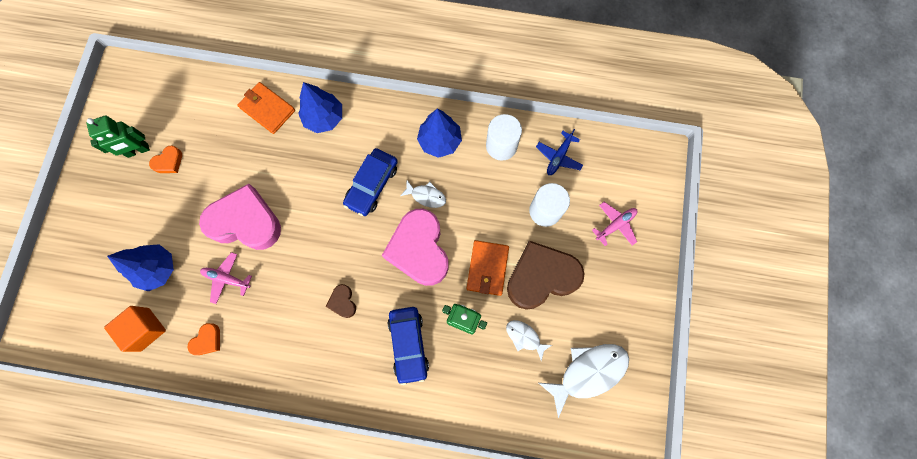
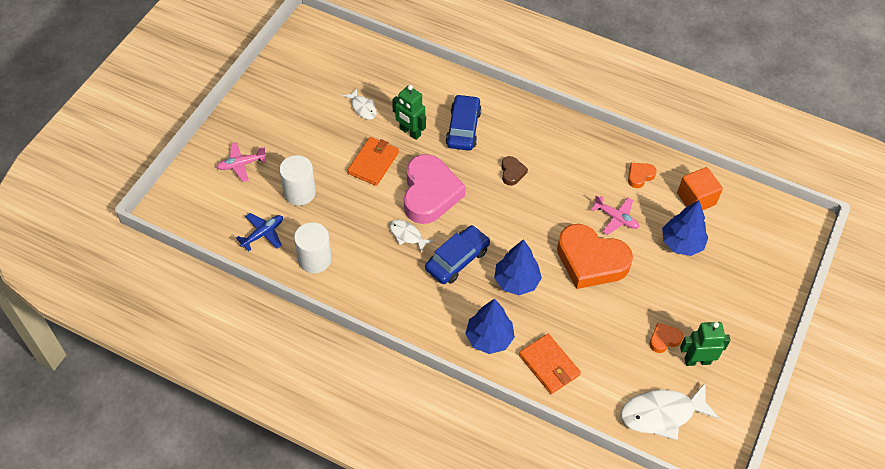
camera: 165 degrees left, 20 degrees down
(245, 222) = (591, 261): pink heart -> orange heart
(439, 141) = (375, 281): blue tree -> blue tree (516, 281)
(541, 277) = (328, 144): brown heart -> none
(588, 372) = (322, 73): white fish -> white fish (662, 414)

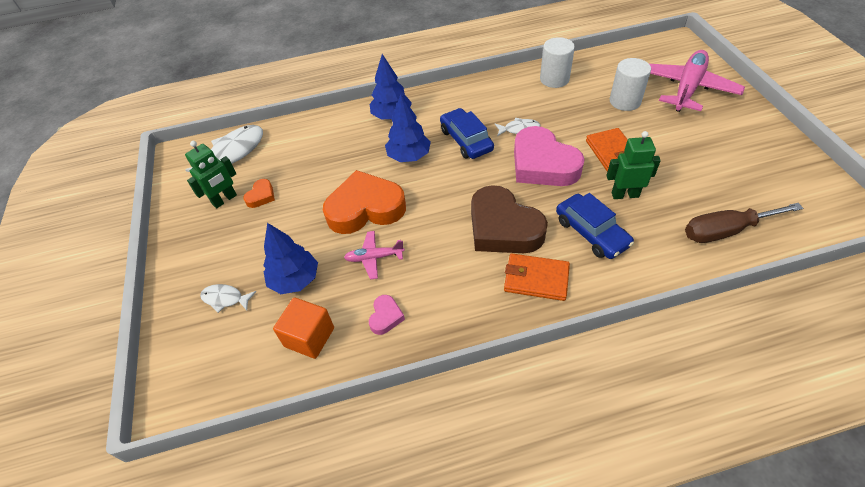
camera: 145 degrees right, 5 degrees down
(241, 164) = (687, 88): pink plane -> pink plane, size x2.04
(263, 234) = (604, 69): blue plane -> none
(362, 108) = (688, 183): white fish -> white fish (225, 299)
(389, 71) = (725, 231): none -> brown screwdriver
(457, 259) = (466, 140): blue car -> blue car turned 150 degrees clockwise
(512, 172) = (503, 227): brown heart -> brown heart, size x2.30
(549, 365) = (336, 129): orange wallet -> orange wallet (536, 279)
(640, 176) = (386, 317): orange heart -> pink heart

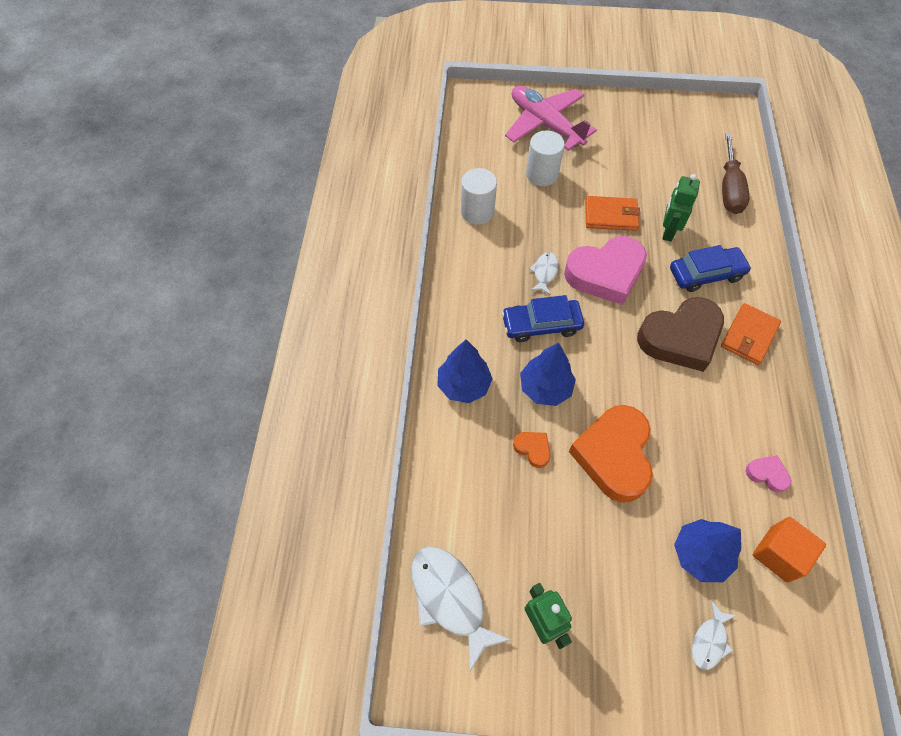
camera: 75 degrees left, 10 degrees up
(261, 196) = (551, 572): orange heart -> orange heart (533, 449)
(374, 257) = (688, 465): pink plane -> none

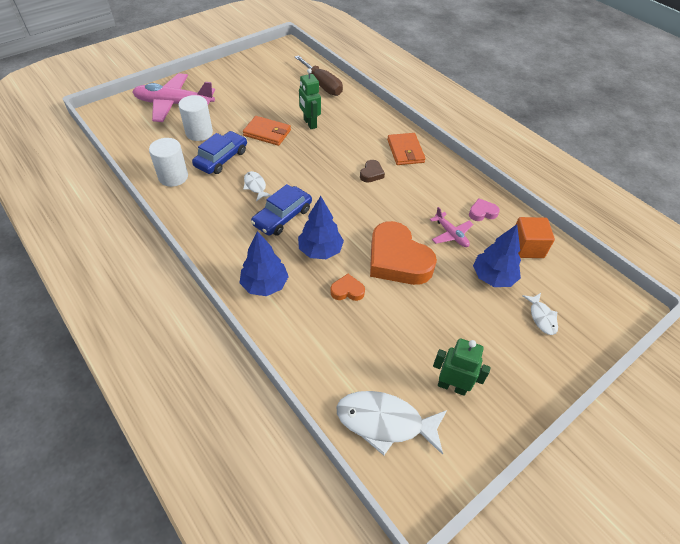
camera: 45 degrees left, 10 degrees down
(605, 274) = (295, 165): pink heart -> none
(611, 215) = (267, 133): orange wallet -> orange wallet turned 60 degrees clockwise
(680, 338) = (371, 174): brown heart -> brown heart, size x0.43
(701, 472) = (451, 234): none -> pink plane
(706, 274) = (352, 134): blue car -> blue car (221, 158)

